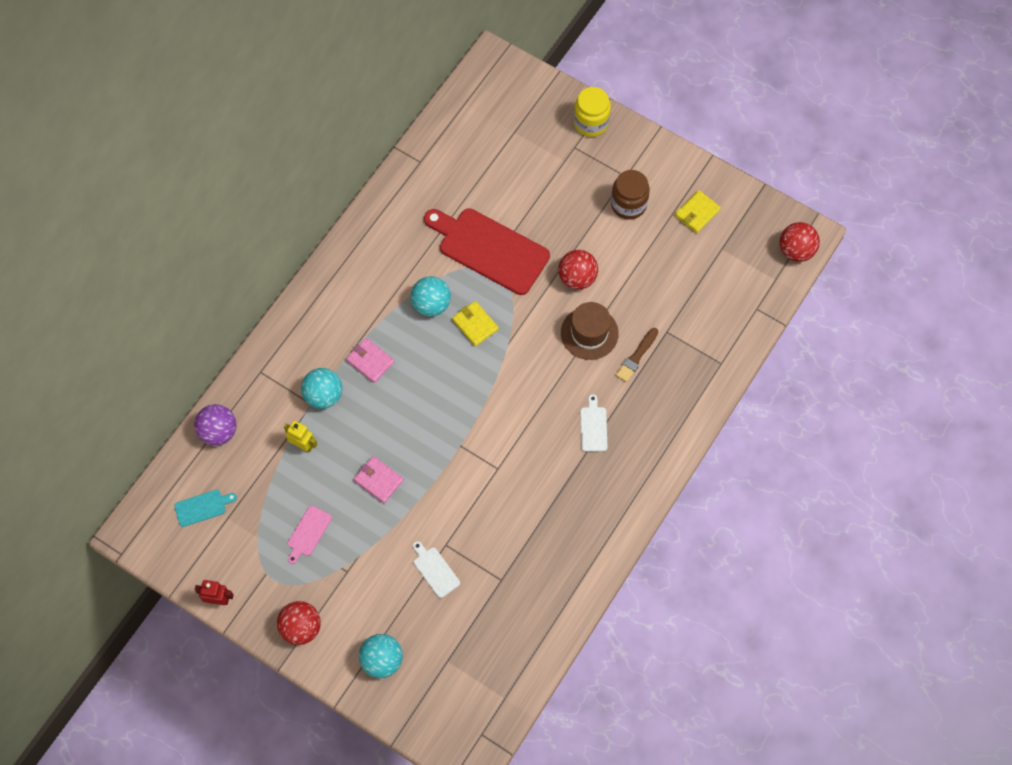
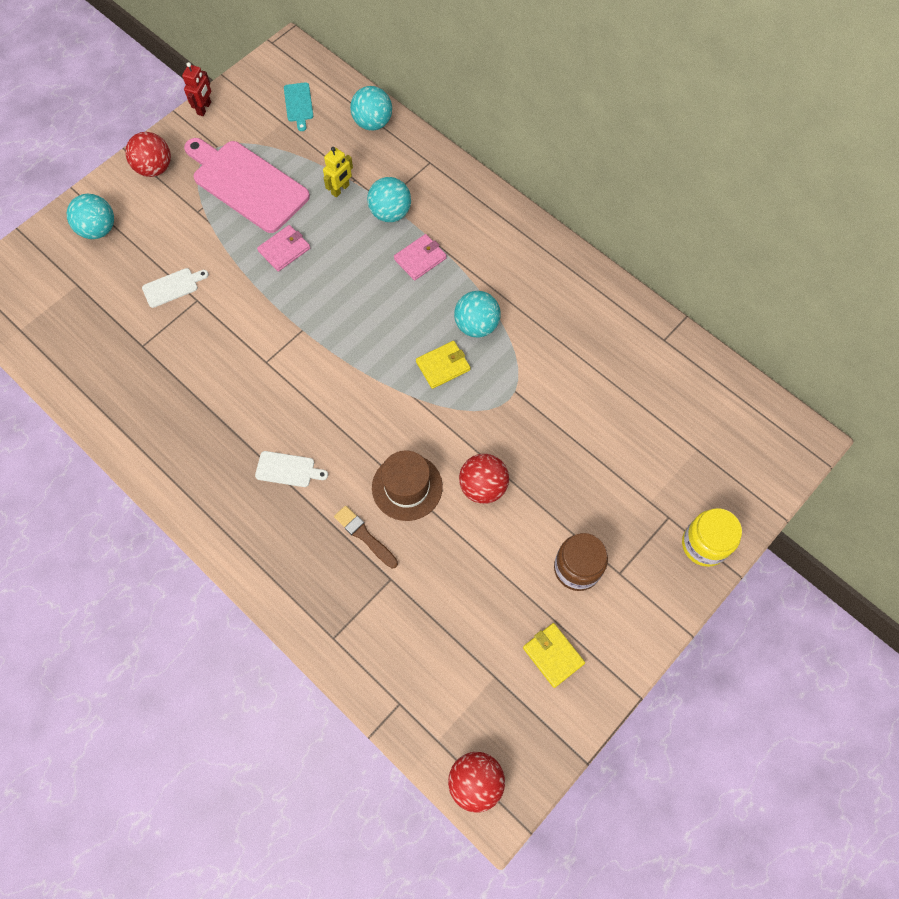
camera: 100 degrees right, 0 degrees up
(218, 432) = (373, 123): purple ball -> turquoise ball
(308, 533) = (247, 184): pink cutting board -> pink cutting board, size x2.29
(489, 249) = (537, 395): red cutting board -> none

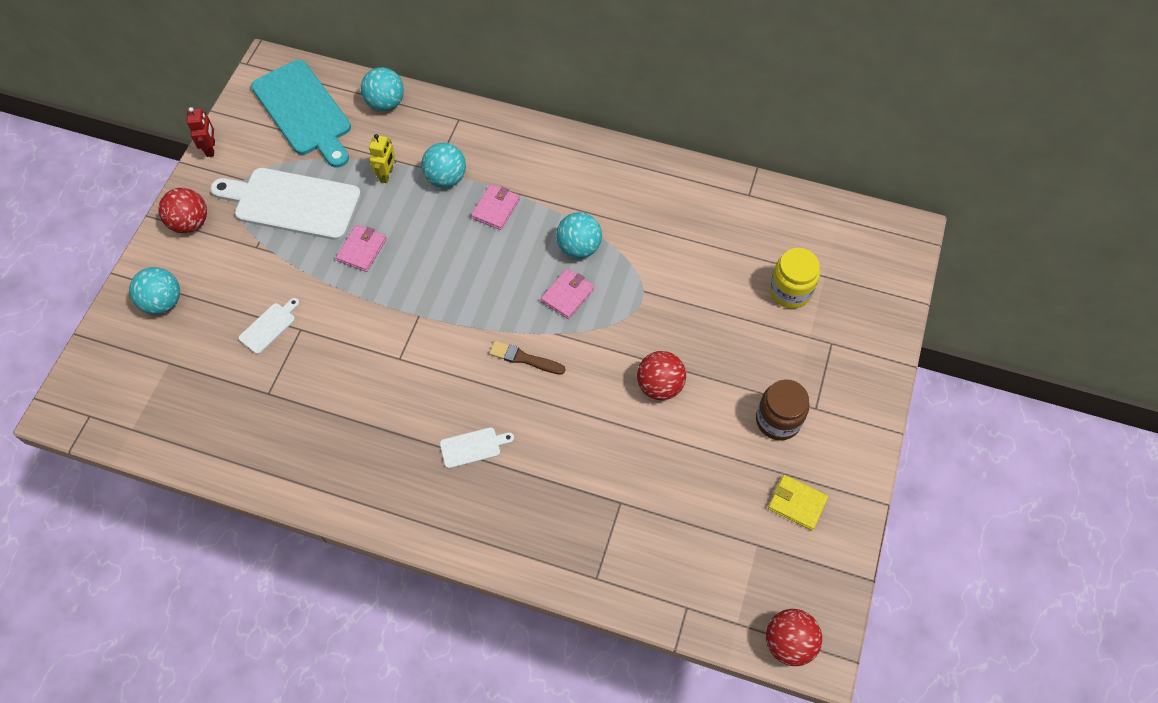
camera: 25 degrees left, 5 degrees down
(247, 184) = (292, 203): pink cutting board -> white cutting board
(298, 104) = (304, 111): turquoise cutting board -> turquoise cutting board, size x2.29
(364, 536) = (576, 475): brown brush -> brown brush (524, 358)
(407, 487) = (592, 415): brown hat -> none
(443, 366) = (567, 295): yellow wallet -> pink wallet
(704, 544) = (872, 353): yellow jar -> yellow jar (790, 291)

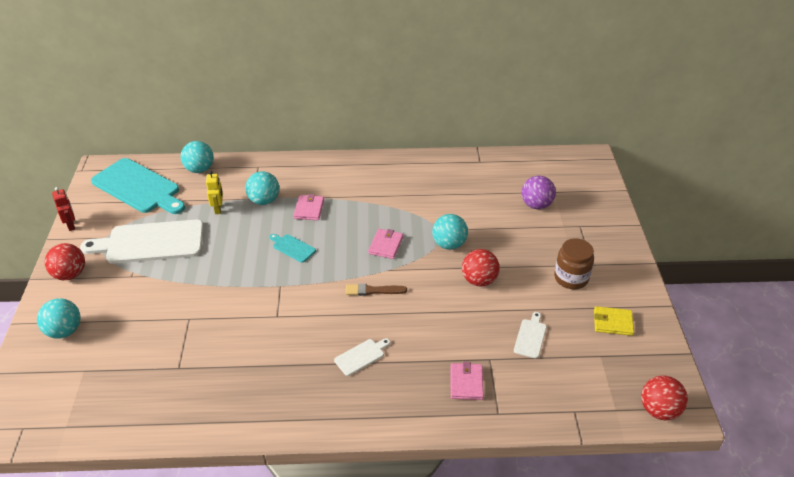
camera: 20 degrees left, 20 degrees down
(269, 326) = (162, 323): white cutting board -> white cutting board (530, 337)
(362, 250) = (218, 257): pink wallet -> pink wallet (466, 383)
(453, 263) = (292, 247): none -> turquoise cutting board
(579, 247) = (380, 216): turquoise ball -> turquoise ball (449, 244)
(790, 291) = (536, 205): yellow jar -> purple ball

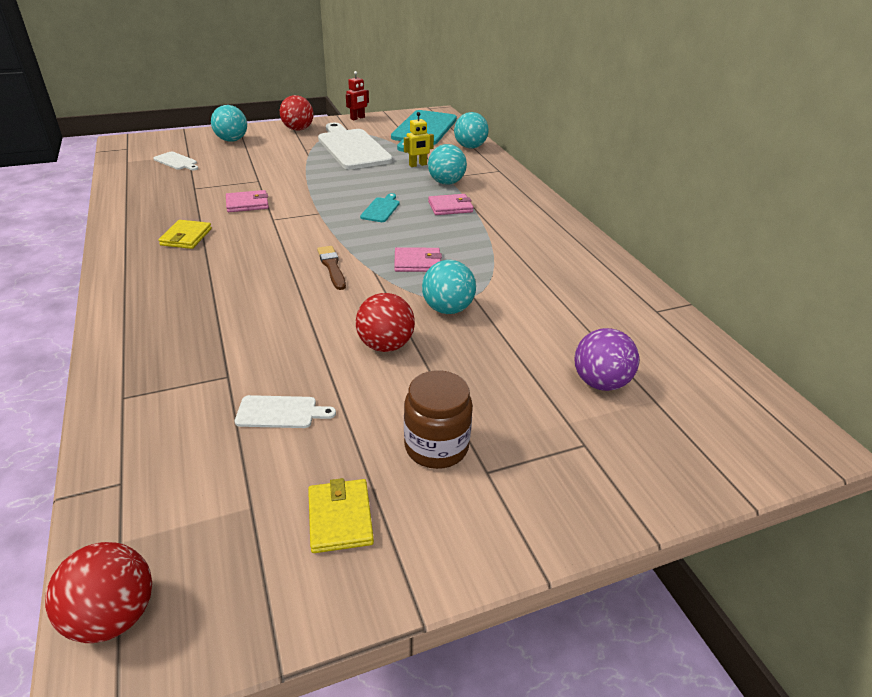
camera: 70 degrees right, 5 degrees down
(283, 376) = (186, 237): none -> yellow wallet
(361, 356) = (220, 276): white cutting board -> white cutting board (176, 161)
(466, 383) = (180, 361): pink wallet -> pink wallet (247, 204)

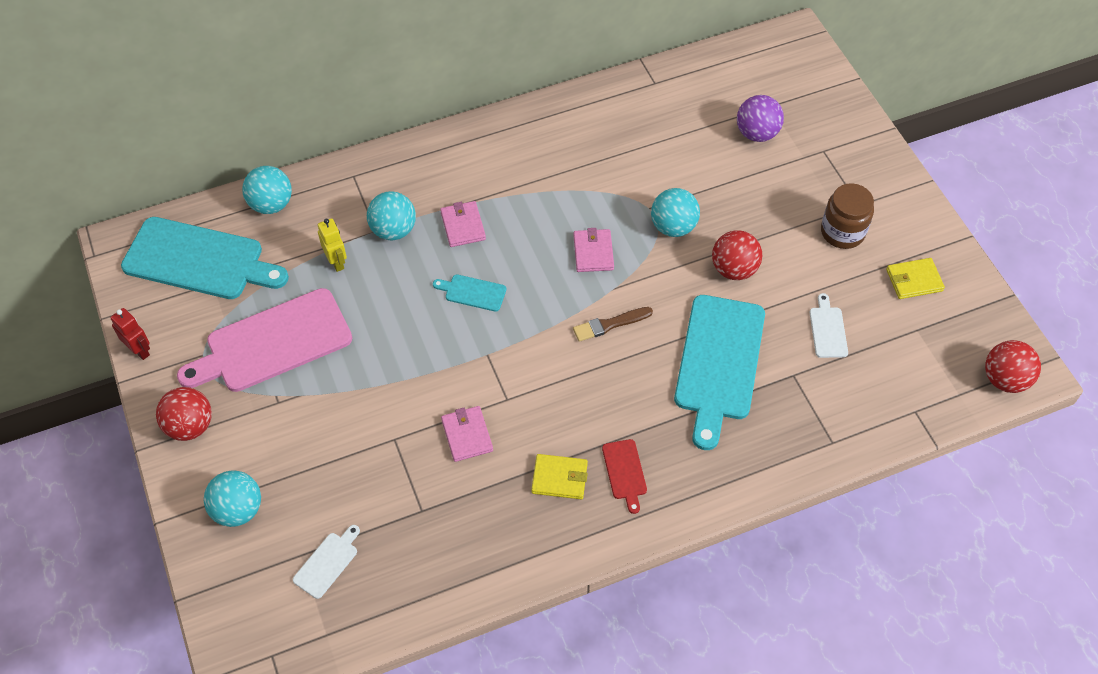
camera: 90 degrees left, 20 degrees up
(172, 265) = (625, 472): none -> red cutting board
(265, 325) = (719, 363): none -> turquoise cutting board
(352, 148) = (273, 343): white cutting board -> pink cutting board

